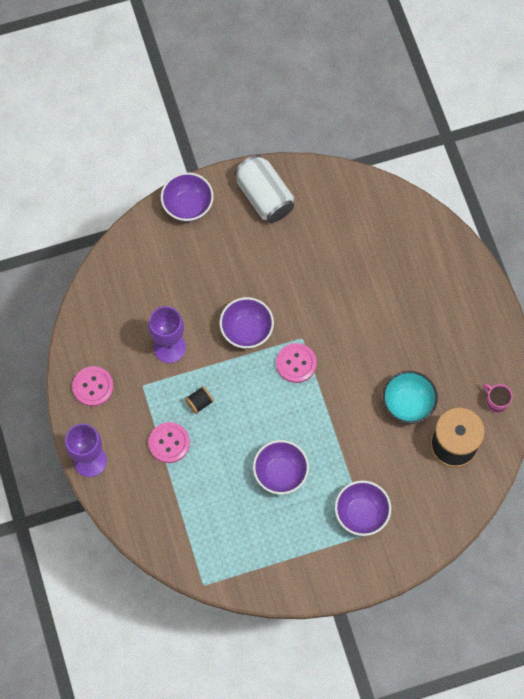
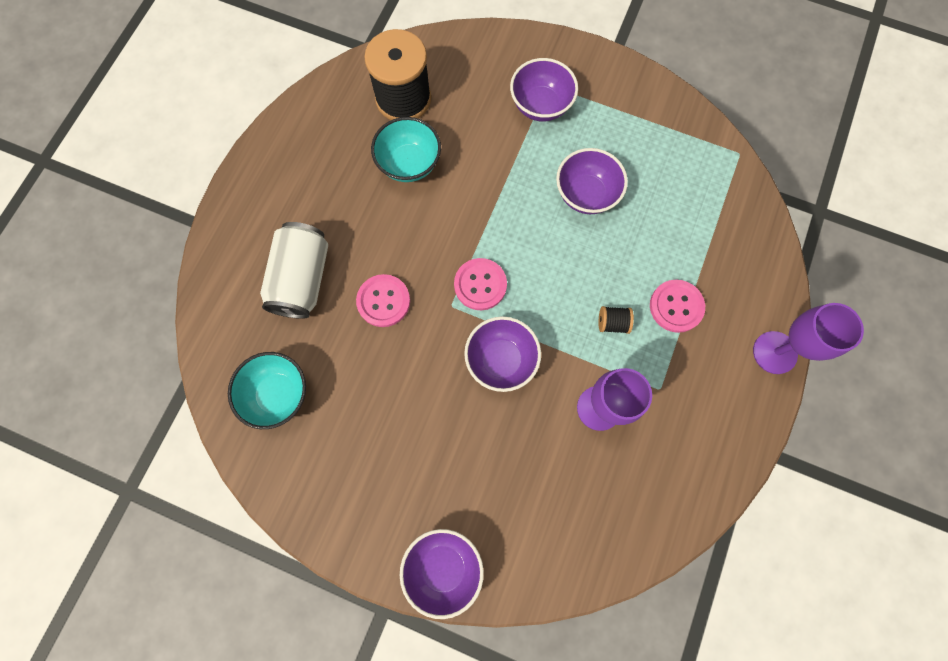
camera: 140 degrees left, 5 degrees up
(93, 387) = (717, 431): pink button -> pink button (383, 301)
(264, 197) = (348, 502): white can -> white can (302, 279)
(352, 216) = (278, 394): none -> turquoise bowl
(496, 402) = (329, 104): pink mug -> none

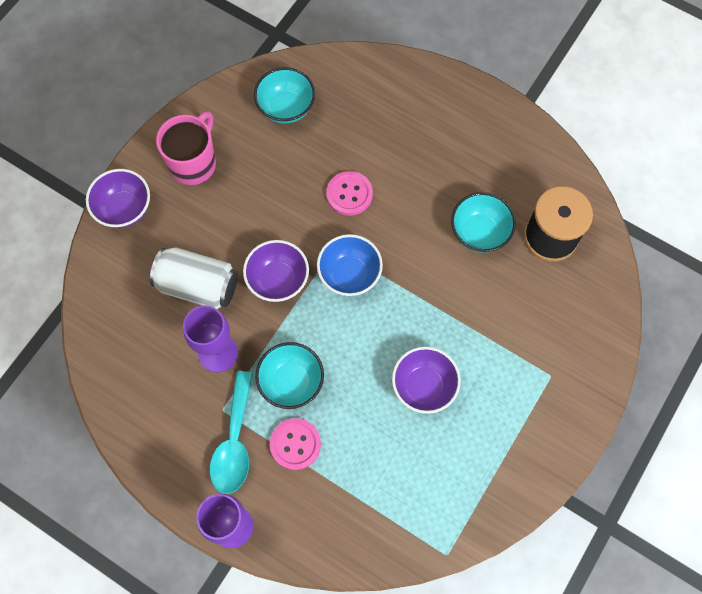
camera: 100 degrees right, 5 degrees down
(302, 279) = (381, 134): white can -> white can (198, 286)
(367, 493) = (194, 163): none -> pink mug
(480, 285) = (349, 274): pink button -> blue bowl
(540, 105) = (528, 363): purple bowl -> none
(612, 323) = (291, 382): black spool -> turquoise bowl
(690, 368) = (234, 442): none -> turquoise spoon

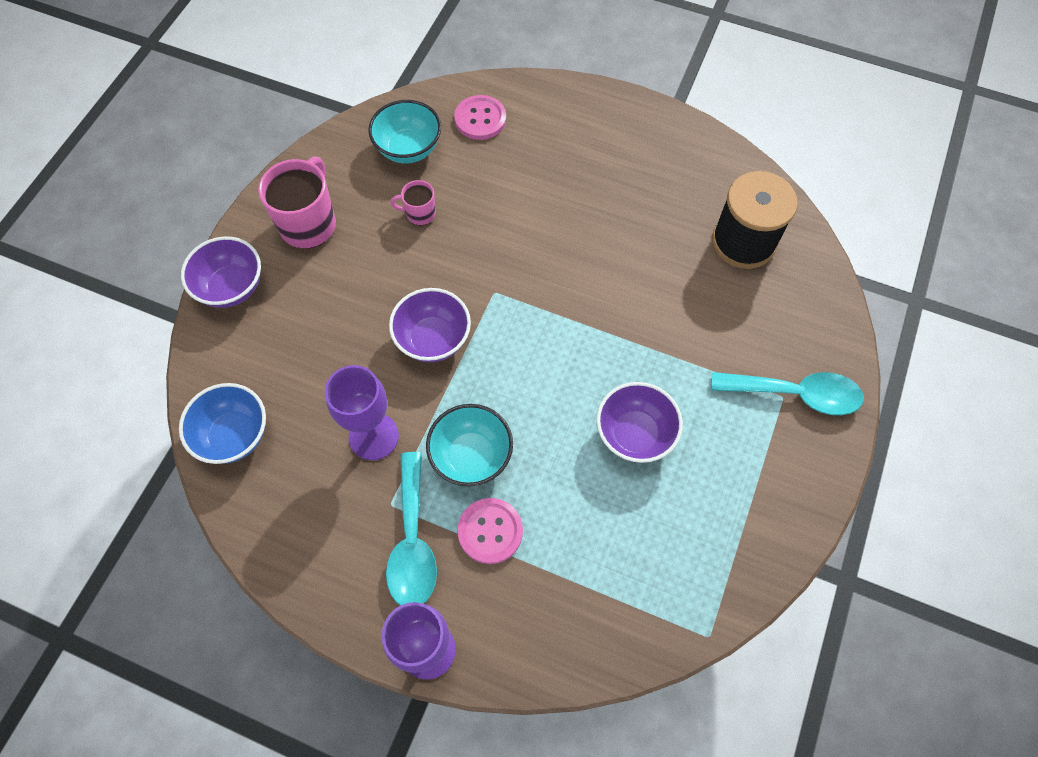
camera: 10 degrees left, 5 degrees down
(198, 286) = (336, 361): white can -> none
(285, 168) = (419, 213): none -> pink mug
(349, 194) = (500, 230): pink button -> pink button (480, 119)
(349, 274) = (518, 319): blue bowl -> blue bowl (234, 435)
(479, 232) = (661, 249): turquoise bowl -> none
(561, 375) = (795, 394): none -> turquoise spoon

